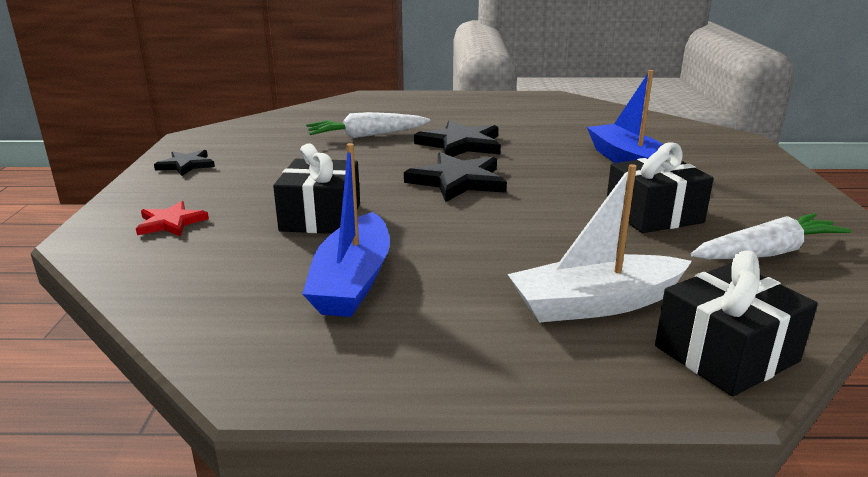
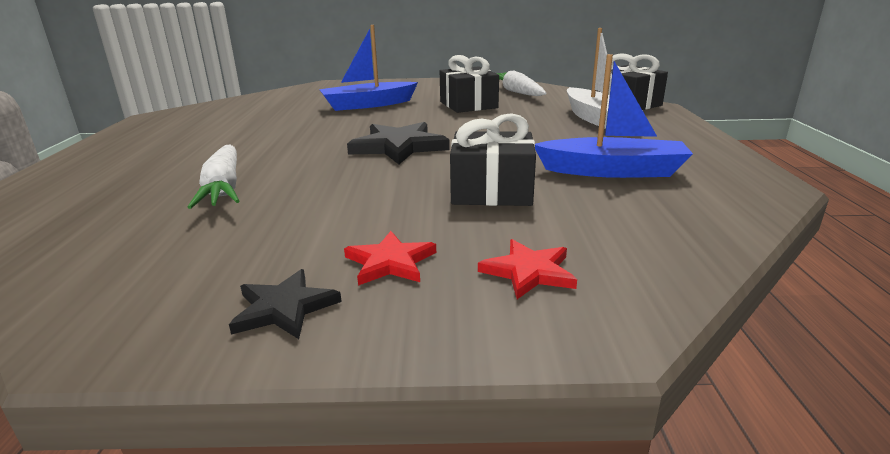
camera: 90 degrees left, 0 degrees up
(217, 185) = (390, 262): none -> red star
(461, 144) = (291, 147): black star -> none

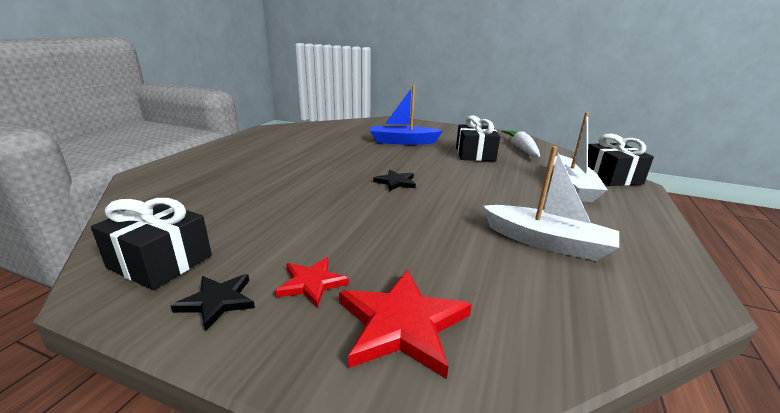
camera: 20 degrees right, 0 degrees up
(223, 188) = (261, 192): white carrot -> none
(399, 147) = (396, 182): black star -> black star, size x0.59
(491, 191) = (432, 238): black gift -> black gift (160, 261)
(528, 272) = (401, 324): red star -> red star, size x1.71
(612, 171) = (547, 242): blue boat -> white boat

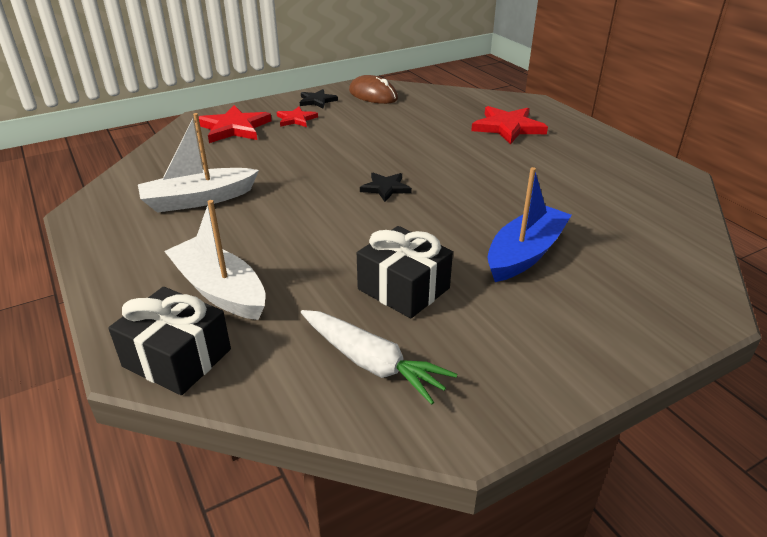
camera: 130 degrees right, 10 degrees up
(160, 261) = (373, 95): black gift -> brown mouse
(227, 171) = (508, 127): none -> red star

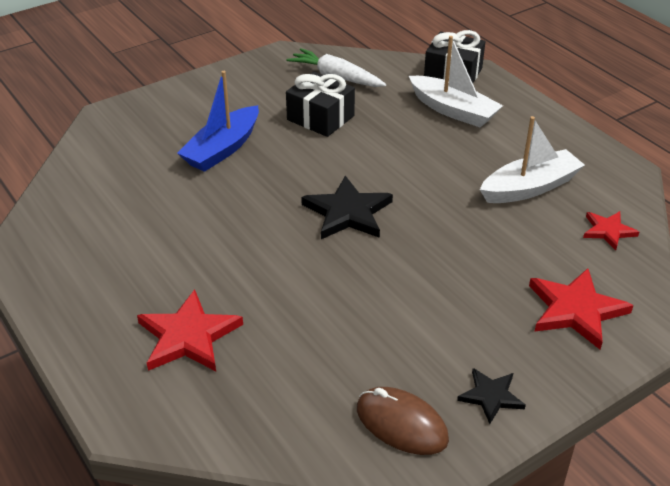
camera: 175 degrees right, 5 degrees up
(296, 119) = (500, 338): red star -> red star (608, 231)
(385, 188) = (348, 212): black star -> black star, size x1.71

